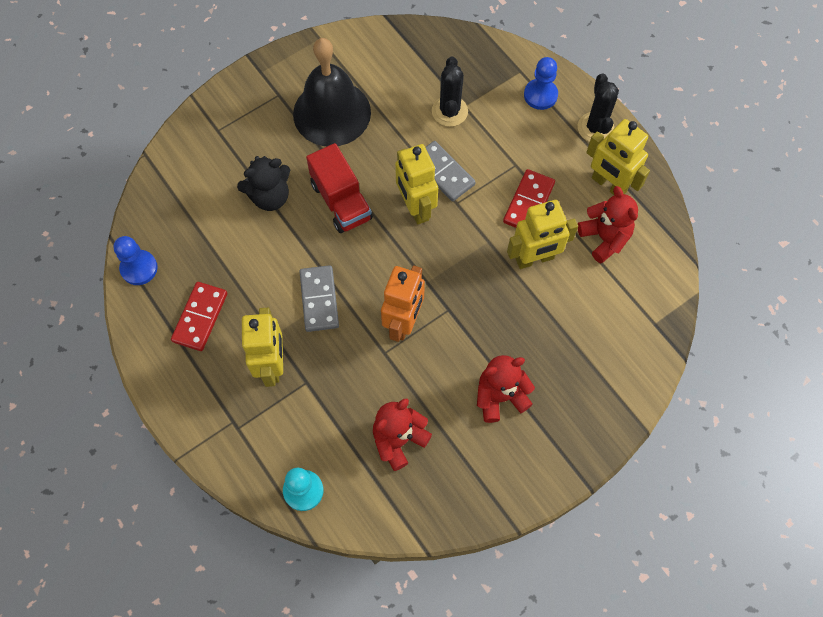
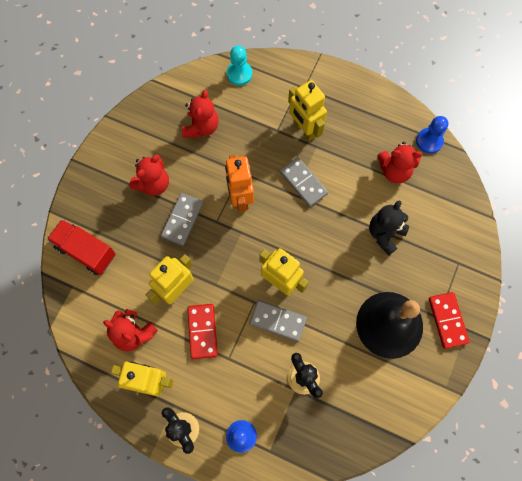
camera: 150 degrees right, 5 degrees up
(200, 317) = (368, 133): red domino -> red domino (447, 320)
(206, 256) = (394, 171): none -> red teddy bear
(341, 201) = (335, 258): red truck -> red truck (86, 251)
(487, 332) = (182, 220): none -> grey domino

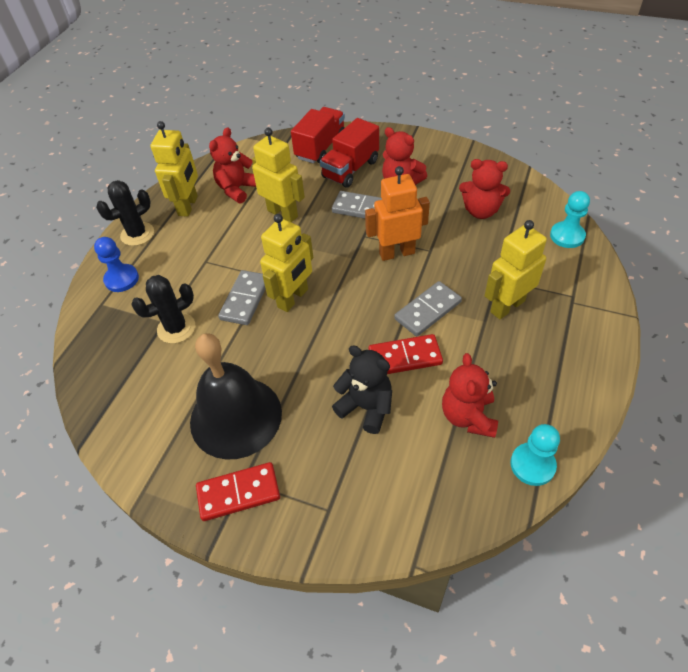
camera: 90 degrees right, 20 degrees down
(125, 225) = (350, 169): none -> red truck
(202, 331) = (236, 238): red domino -> red domino (405, 357)
(429, 141) = (532, 465): blue pawn -> turquoise pawn

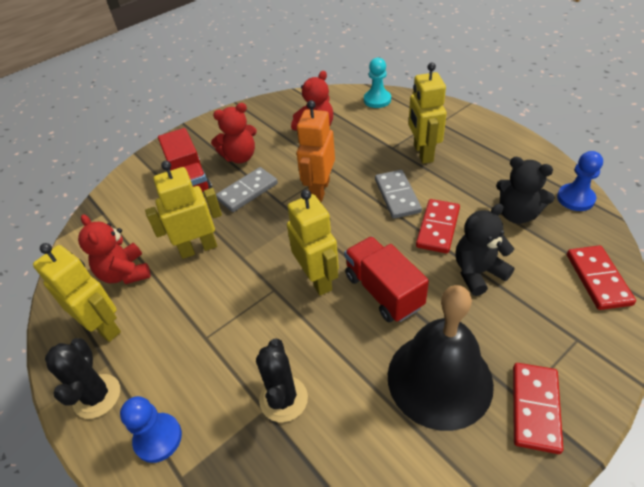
camera: 60 degrees left, 5 degrees down
(245, 299) = (289, 319): grey domino -> none
(320, 148) = (138, 190): red truck -> red truck (383, 291)
(417, 512) = (598, 279): none -> red domino
(468, 416) = (517, 214): red teddy bear -> black teddy bear
(532, 465) = (575, 198): turquoise pawn -> blue pawn

